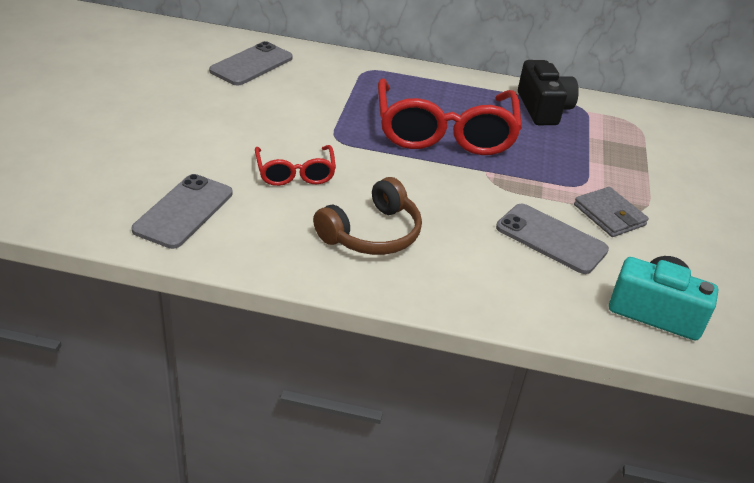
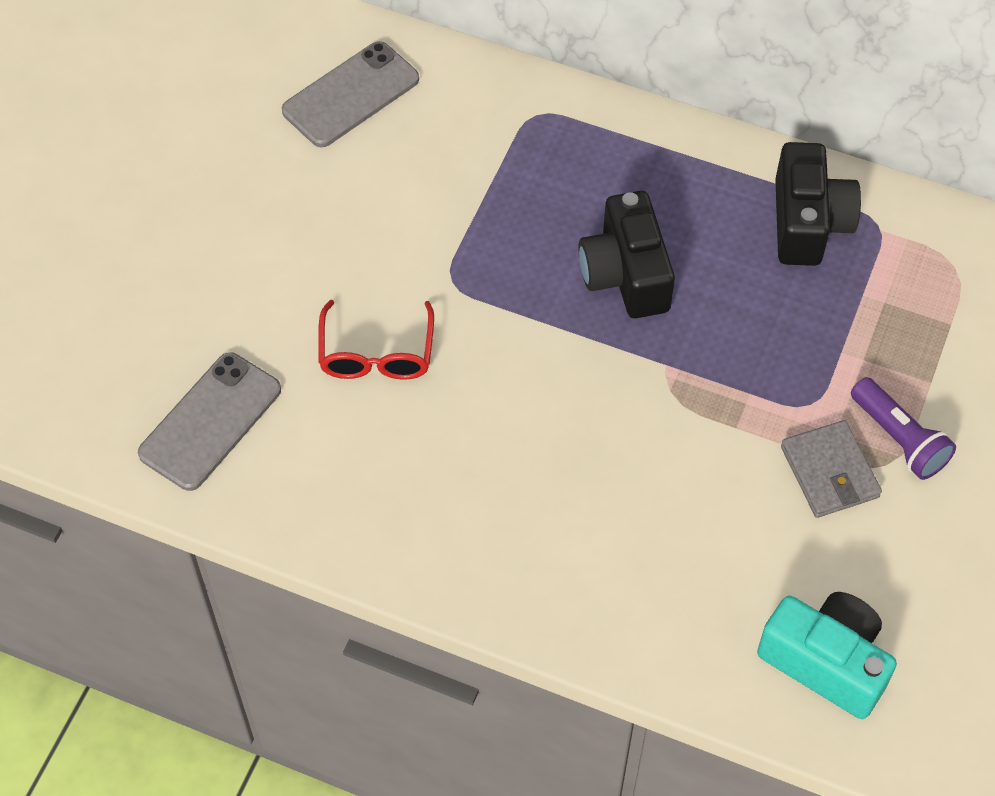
camera: 15 degrees right, 20 degrees up
(372, 233) = (462, 483): brown headphones -> none
(445, 132) = (625, 274): red glasses -> black camera
(551, 239) = (721, 514): grey phone -> none
(643, 198) = (899, 439): none -> purple flashlight

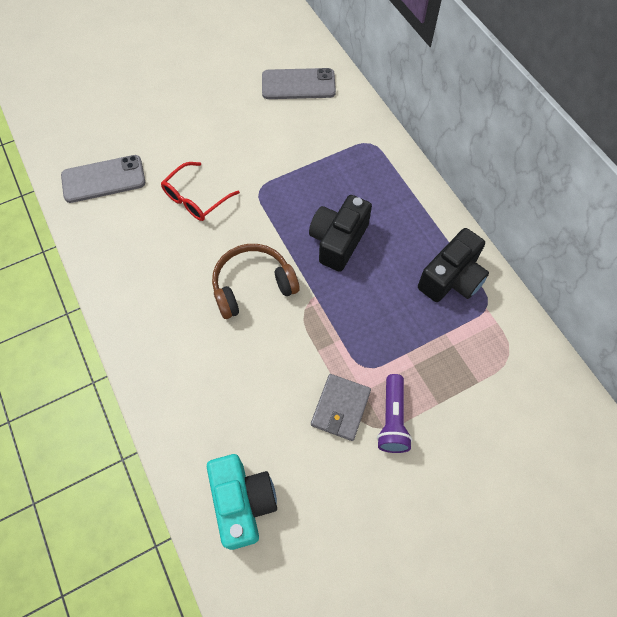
camera: 40 degrees right, 5 degrees up
(576, 410) = (253, 286): none -> brown headphones

